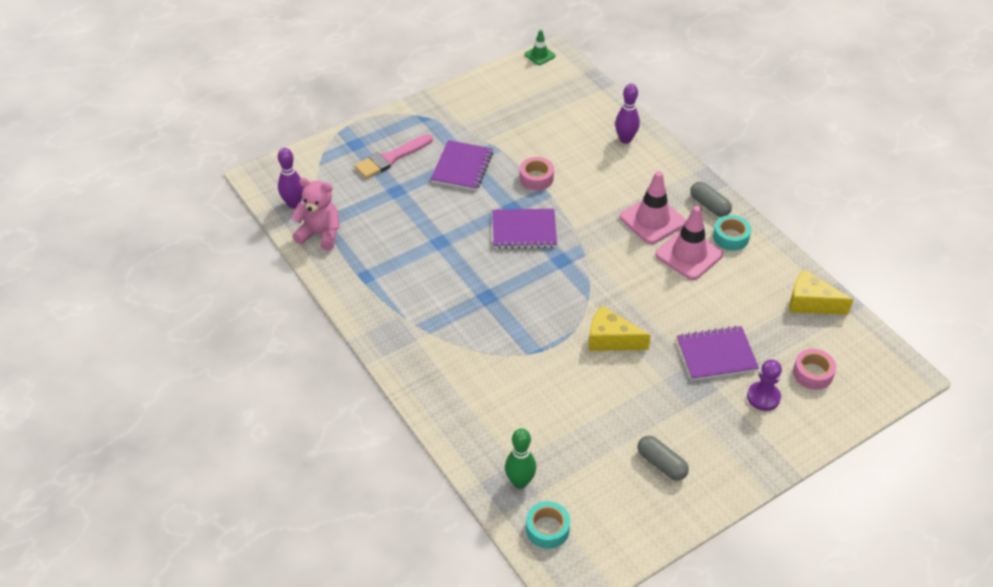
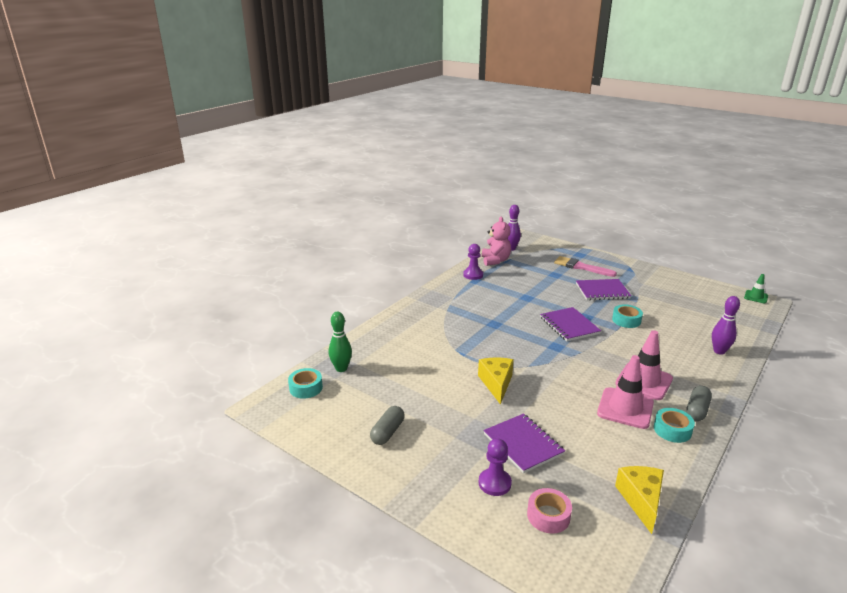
camera: 70 degrees right, 20 degrees down
(348, 273) = (473, 275): none -> purple pawn
(536, 178) = (626, 320): pink tape -> turquoise tape

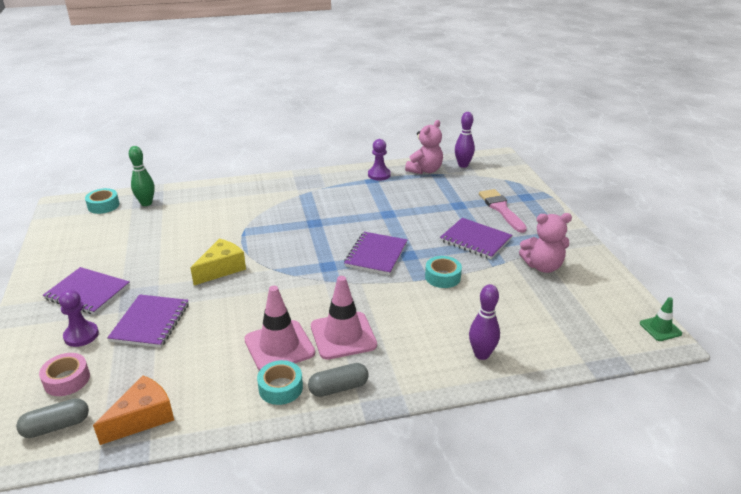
camera: 40 degrees right, 5 degrees up
(387, 432) = (90, 261): grey capsule -> grey capsule (56, 426)
(435, 454) = (88, 292): none -> purple notebook
(641, 500) = (143, 418): yellow cheese -> orange cheese
(658, 290) = (543, 266): none -> pink teddy bear

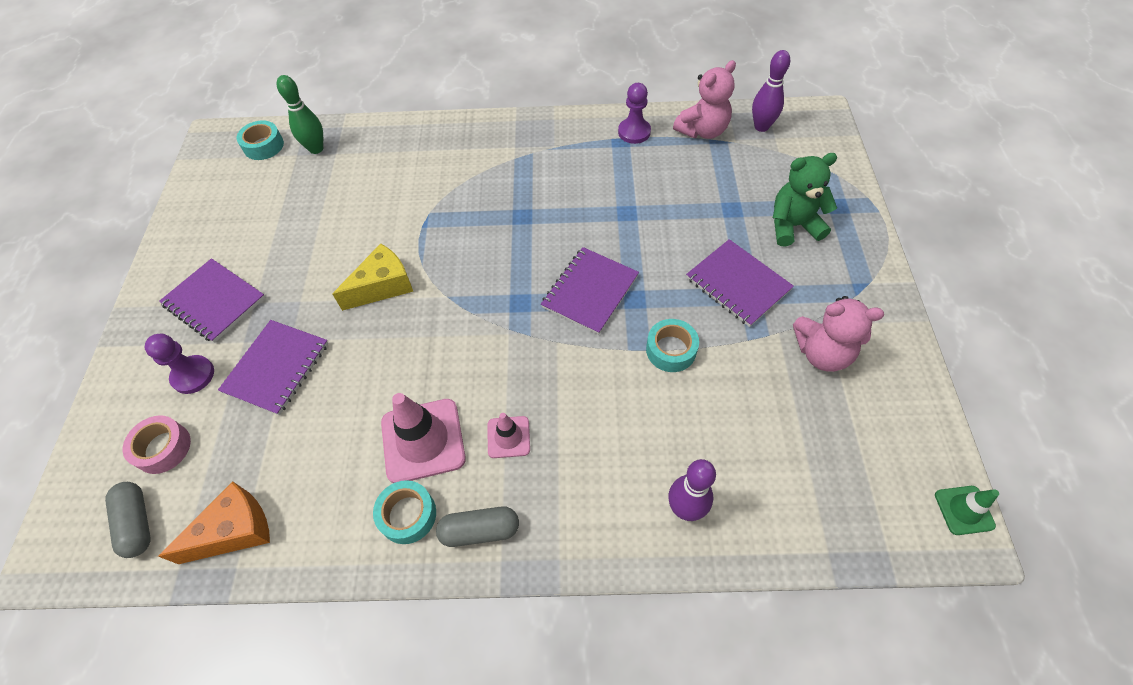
camera: 15 degrees right, 25 degrees up
(56, 426) = (137, 523): grey capsule -> grey capsule turned 75 degrees clockwise
(343, 335) = (508, 437): pink traffic cone -> pink traffic cone, size x0.54
(501, 209) = (793, 226): pink brush -> green teddy bear

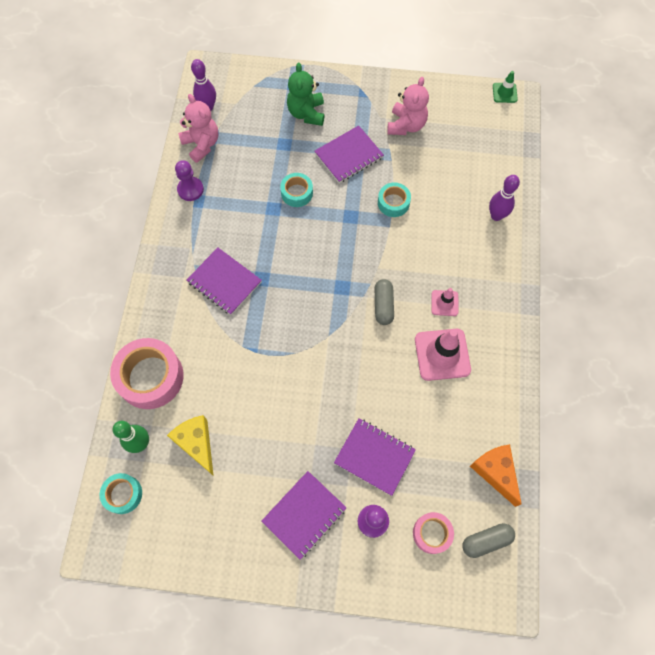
camera: 85 degrees left, 10 degrees up
(383, 286) = (311, 381): yellow cheese -> yellow cheese (196, 443)
(390, 142) = (150, 377): none -> pink tape
(407, 515) = (491, 364): turquoise tape -> turquoise tape (297, 193)
(480, 530) = (503, 323): grey capsule -> grey capsule (383, 305)
(590, 292) = (340, 242): purple notebook -> purple notebook (224, 282)

